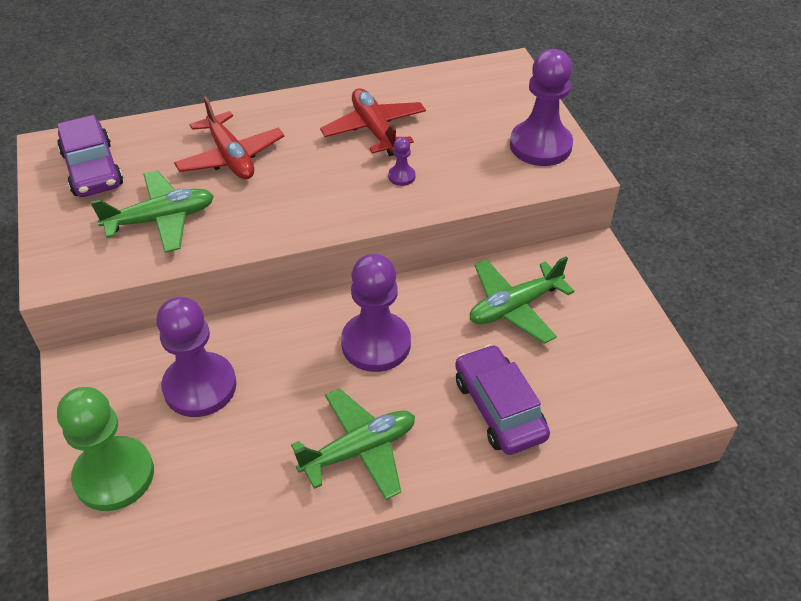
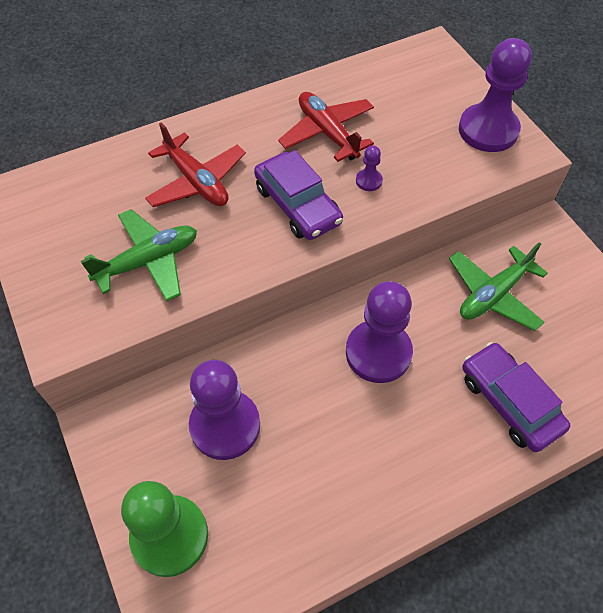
camera: 10 degrees left, 10 degrees up
(92, 169) = (61, 214): purple car -> purple car (297, 205)
(359, 450) = (395, 468): green plane -> none

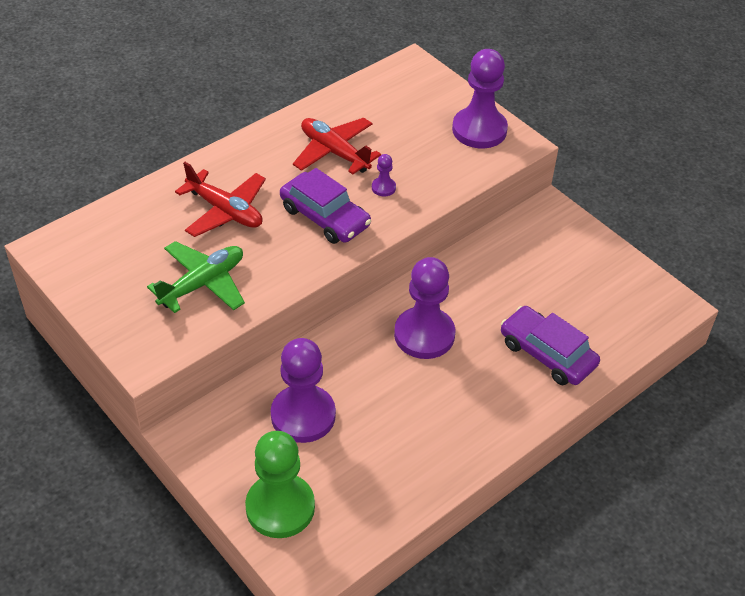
camera: 15 degrees left, 10 degrees down
(493, 294) = (514, 271): green plane -> none

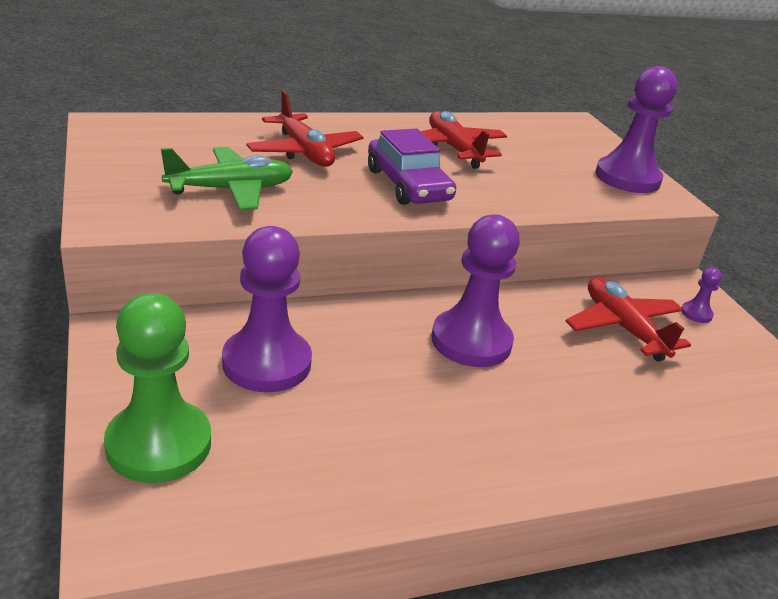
camera: 20 degrees right, 15 degrees down
(383, 187) = (490, 185): purple pawn -> purple pawn (696, 313)
(519, 275) = (623, 328): none -> red plane
(547, 354) = (627, 414): purple car -> none

